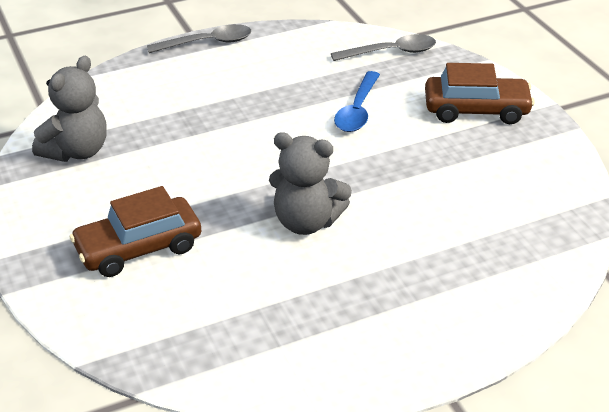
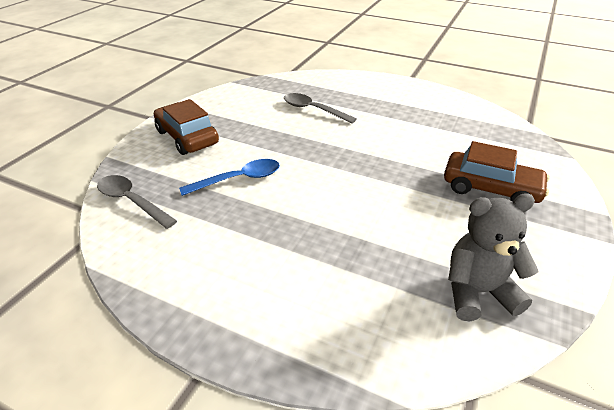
camera: 130 degrees left, 0 degrees up
(207, 43) = (213, 334): grey spoon -> grey spoon (313, 110)
(306, 222) = (375, 146): grey teddy bear -> none

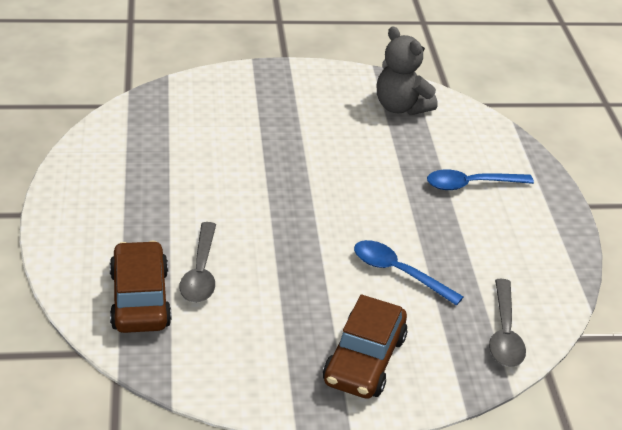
camera: 125 degrees left, 0 degrees up
(304, 278) = (471, 184): none -> blue spoon
(491, 188) = (265, 114): brown car -> brown car (140, 299)

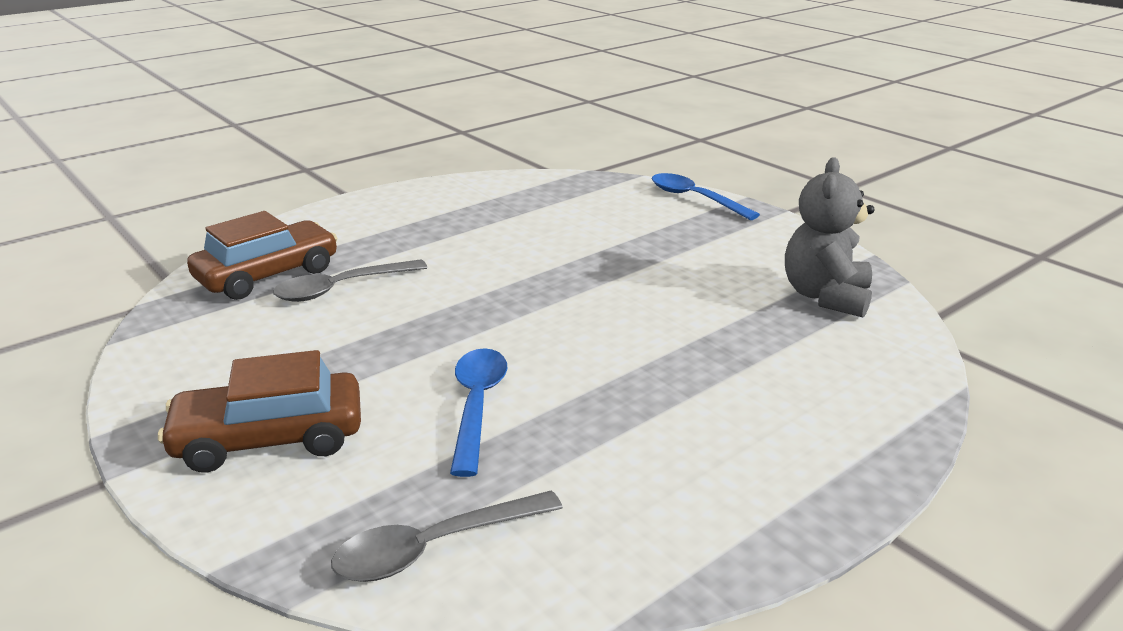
camera: 60 degrees right, 10 degrees down
(471, 184) = (751, 400): blue spoon -> blue spoon (695, 199)

